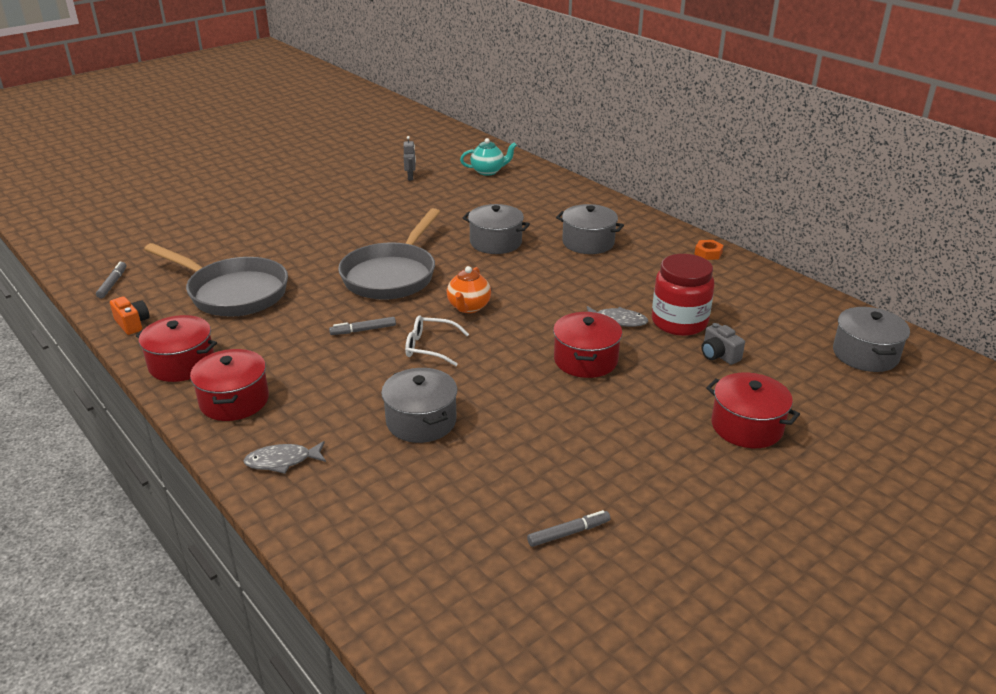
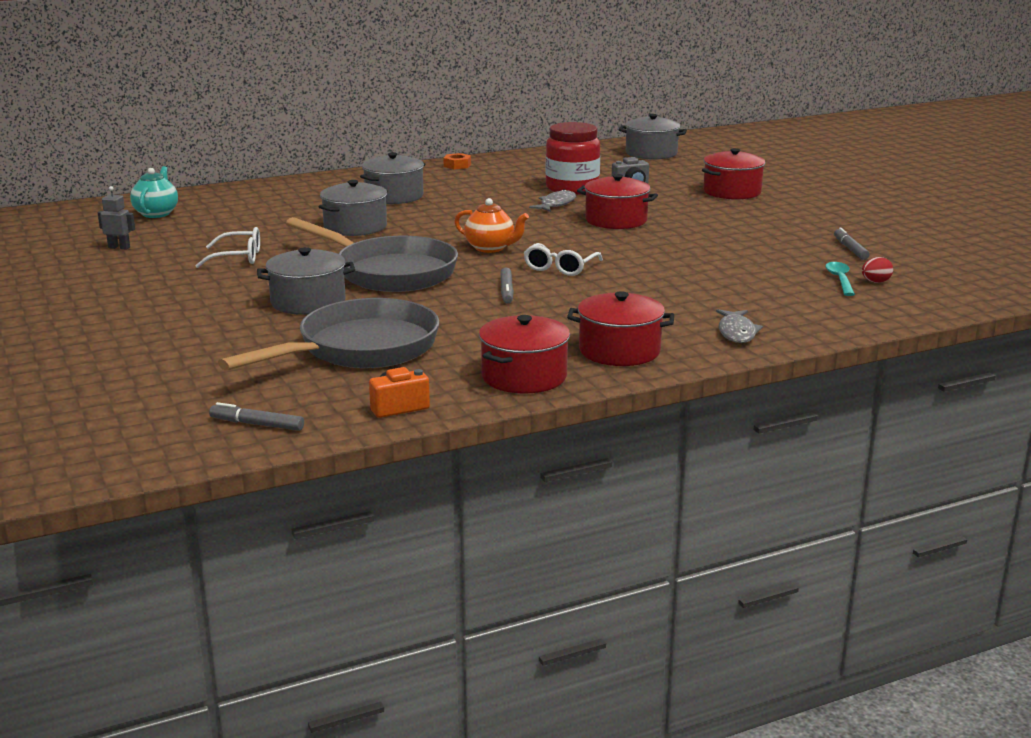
camera: 75 degrees left, 10 degrees down
(405, 216) = (237, 257): none -> white glasses
(421, 421) = (689, 279): grey pot -> grey pot (308, 302)
(453, 526) = (840, 280): none -> turquoise spoon
(454, 556) = (875, 282): none -> red egg

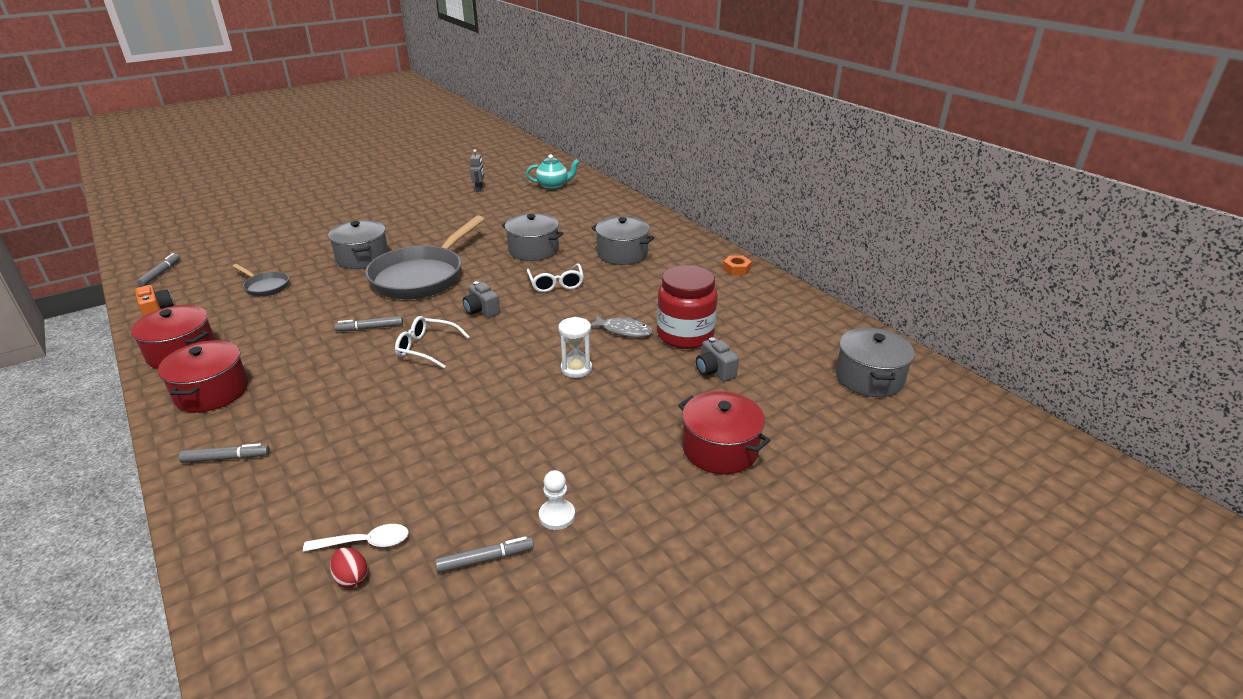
camera: 80 degrees right, 10 degrees up
(237, 257) = (458, 223): white glasses -> white glasses (556, 283)
(360, 349) = (265, 286): grey pan -> grey pan, size x0.45
(490, 248) = (481, 310): orange teapot -> grey camera
(616, 220) = (576, 369): red pot -> white hourglass
(737, 332) = (226, 458): grey fish -> grey marker
(805, 232) = (557, 516): none -> white pawn
(840, 280) = (365, 542): turquoise spoon -> white spoon

